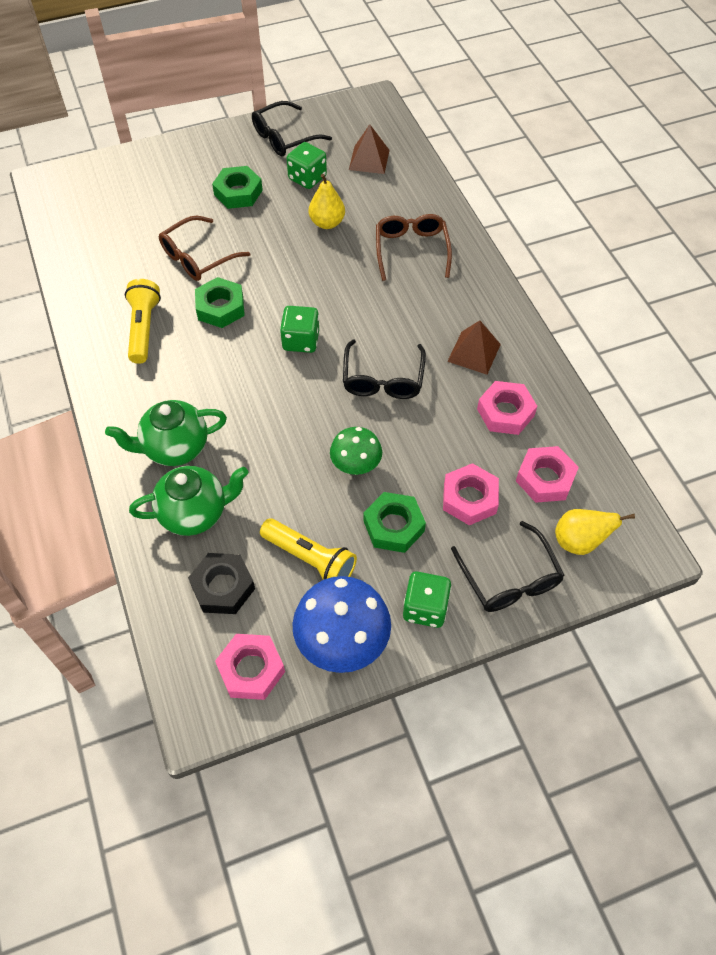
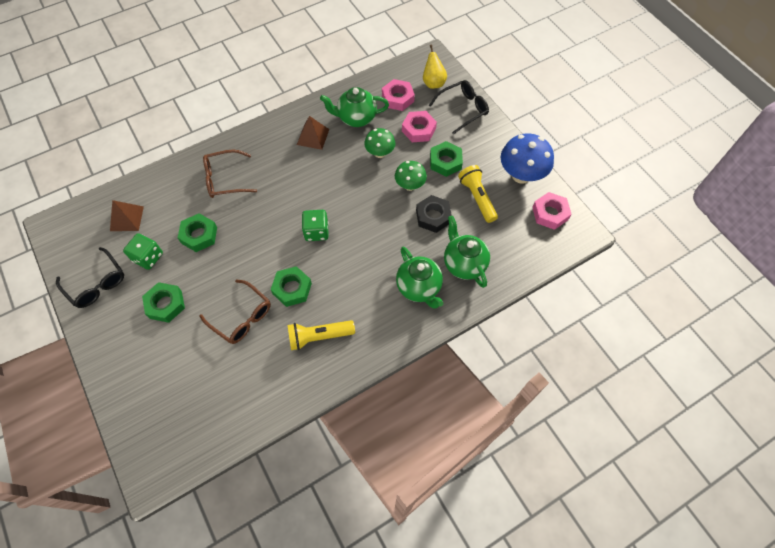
camera: 100 degrees left, 5 degrees up
(223, 587) = (507, 237): black nut -> black nut (433, 216)
(310, 559) = (477, 198): yellow flashlight -> yellow flashlight turned 45 degrees counterclockwise
(327, 223) = (199, 235): yellow pear -> green nut
(383, 379) = (342, 181): black glasses -> none
(425, 608) = (490, 142): green dice -> none
(428, 435) = (380, 153): none -> green mushroom
(505, 412) = (356, 118): pink nut -> green teapot

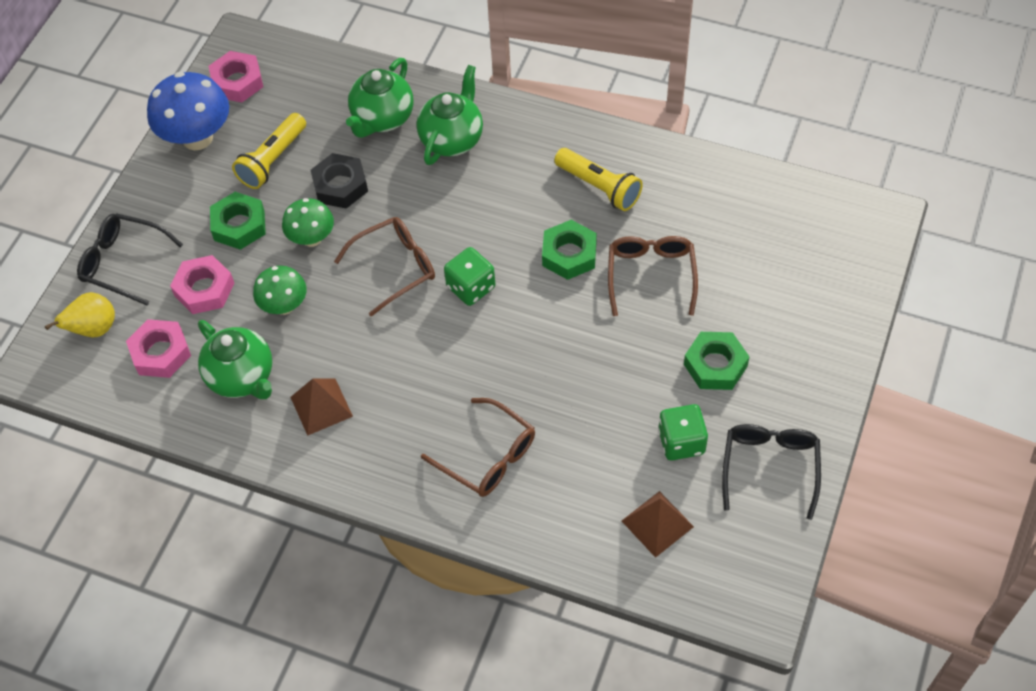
camera: 125 degrees left, 5 degrees down
(199, 235) = (597, 411): green nut -> none
(359, 208) = (395, 267): none -> brown glasses

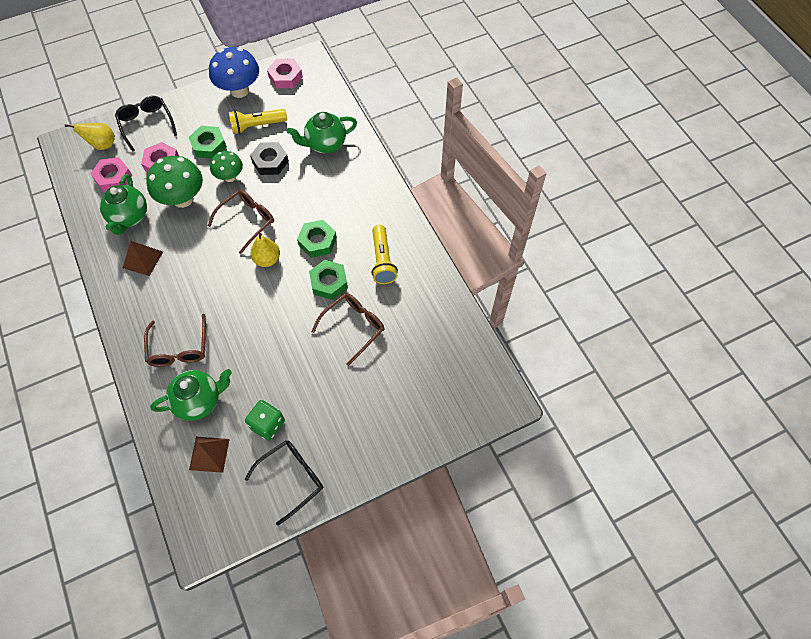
camera: 40 degrees right, 5 degrees up
(284, 306) = (183, 199): green mushroom -> green mushroom, size x1.64
(395, 267) = (247, 221): brown glasses -> brown glasses turned 60 degrees counterclockwise
(452, 139) = (344, 179): green teapot -> green teapot (199, 401)
(471, 287) = (267, 259): green dice -> yellow pear
(715, 365) = (329, 401): green nut -> green nut (317, 241)

